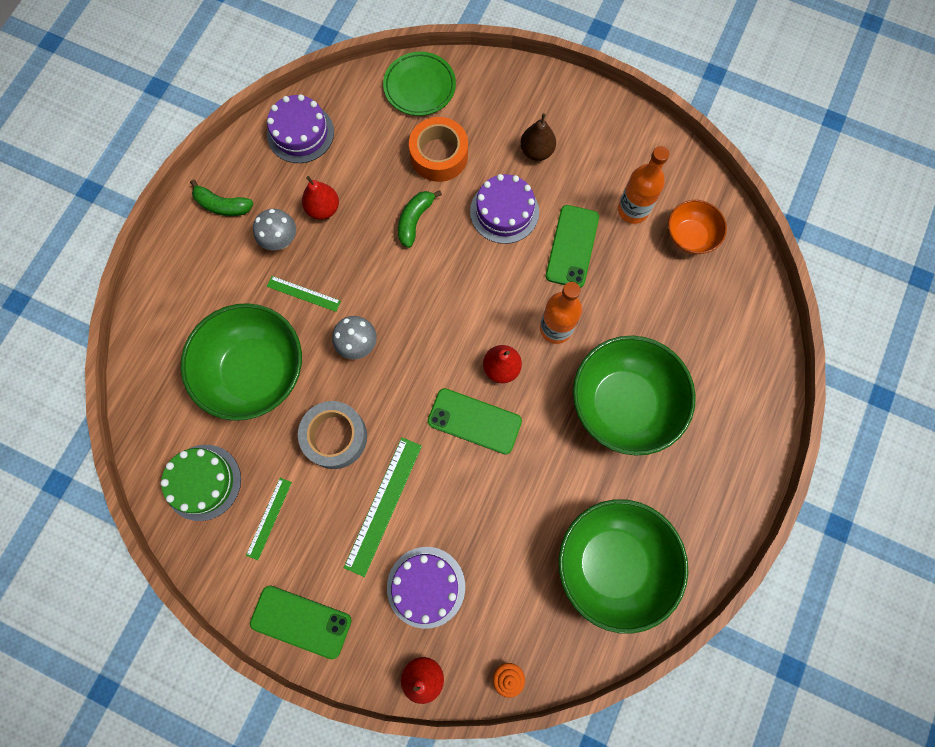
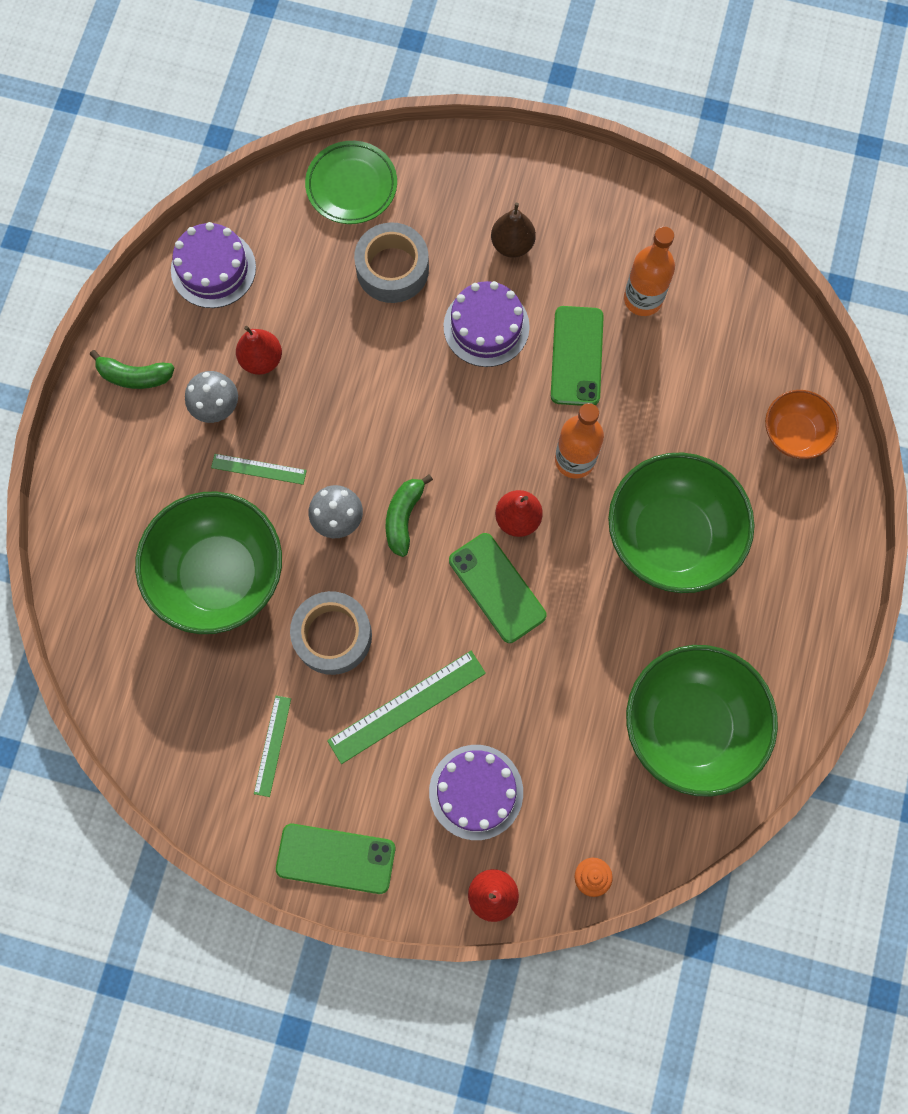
camera: 10 degrees left, 0 degrees up
(203, 482) = (183, 717): green cake -> none
(383, 505) = (406, 706): green ruler -> green ruler turned 45 degrees clockwise
(415, 220) = (378, 355): green banana -> green banana (404, 517)
(439, 155) = (392, 269): orange tape -> grey tape
(474, 421) = (497, 587): green phone -> green phone turned 45 degrees clockwise
(690, 236) = (717, 320): orange bowl -> orange bowl (794, 434)

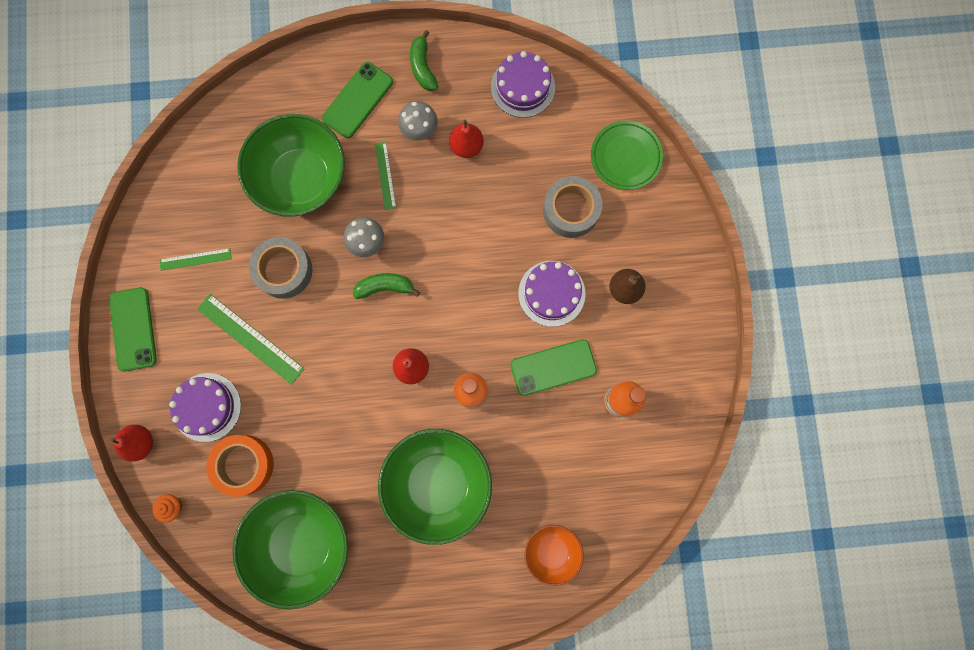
camera: 70 degrees right, 5 degrees up
(497, 587) = (356, 371): green phone -> green phone (358, 100)
(568, 767) = (244, 465): none -> orange tape

